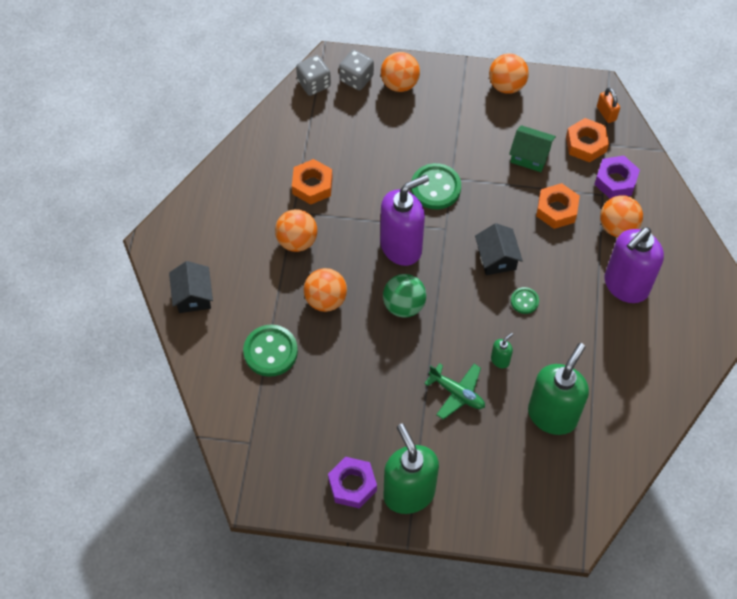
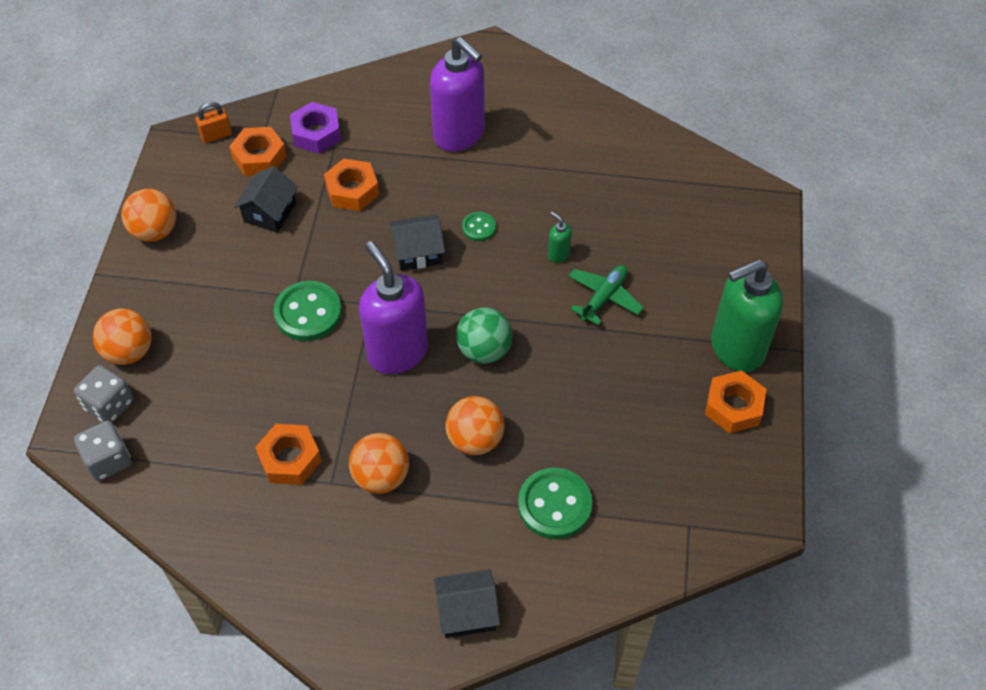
camera: 90 degrees left, 5 degrees down
(352, 485) = (733, 407): purple nut -> orange nut
(530, 156) = (270, 212): green house -> black house
(552, 415) = (625, 209): green soap dispenser -> none
(617, 227) = (381, 136): orange ball -> none

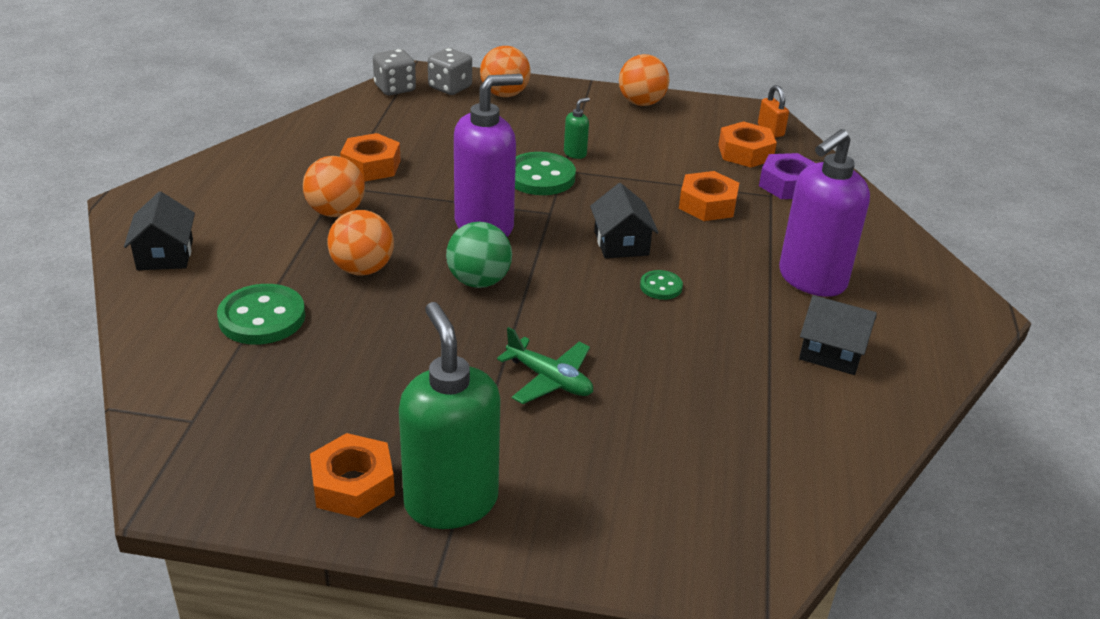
camera: 90 degrees right, 20 degrees down
(270, 212) = (671, 158): black house -> black house (831, 352)
(558, 254) = (621, 346): green soap dispenser -> green soap dispenser (575, 153)

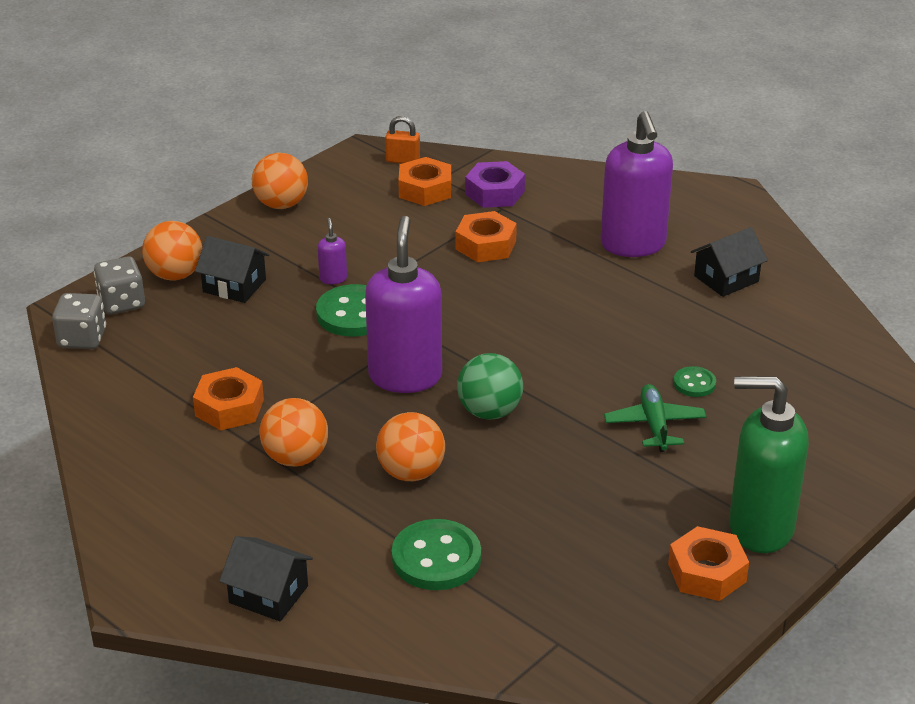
camera: 55 degrees left, 0 degrees up
(549, 380) = (654, 425): green plane -> green plane turned 75 degrees counterclockwise
(575, 153) = (333, 278): green soap dispenser -> purple soap dispenser
(621, 243) = (501, 313): black house -> black house (234, 286)
(661, 287) = (580, 320): green button -> green button (694, 383)

